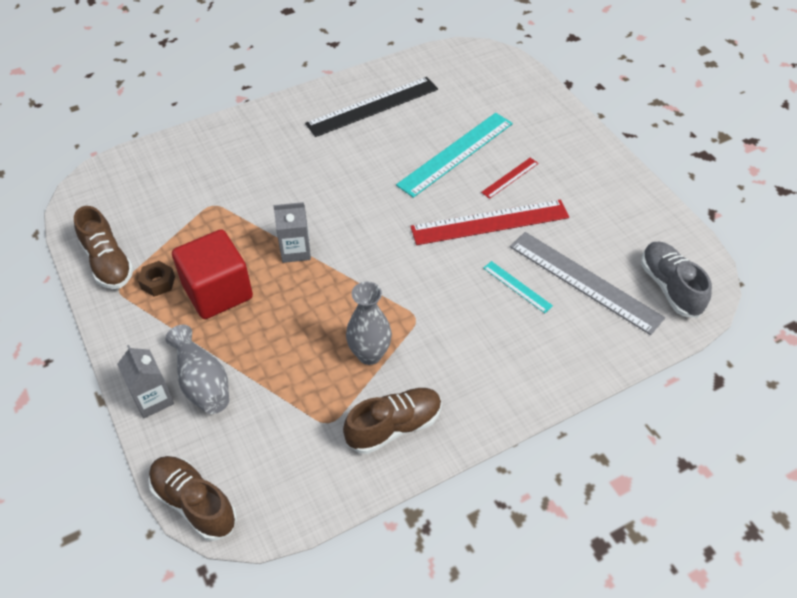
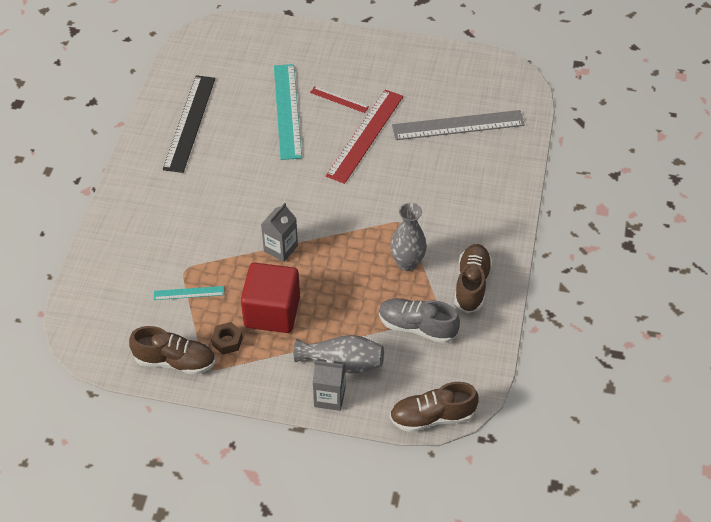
camera: 50 degrees left, 0 degrees up
(510, 177) = (339, 99): red ruler -> red ruler turned 60 degrees counterclockwise
(517, 286) = (429, 158): turquoise ruler -> turquoise ruler (189, 293)
(669, 287) = (501, 92): grey shoe -> grey shoe (417, 327)

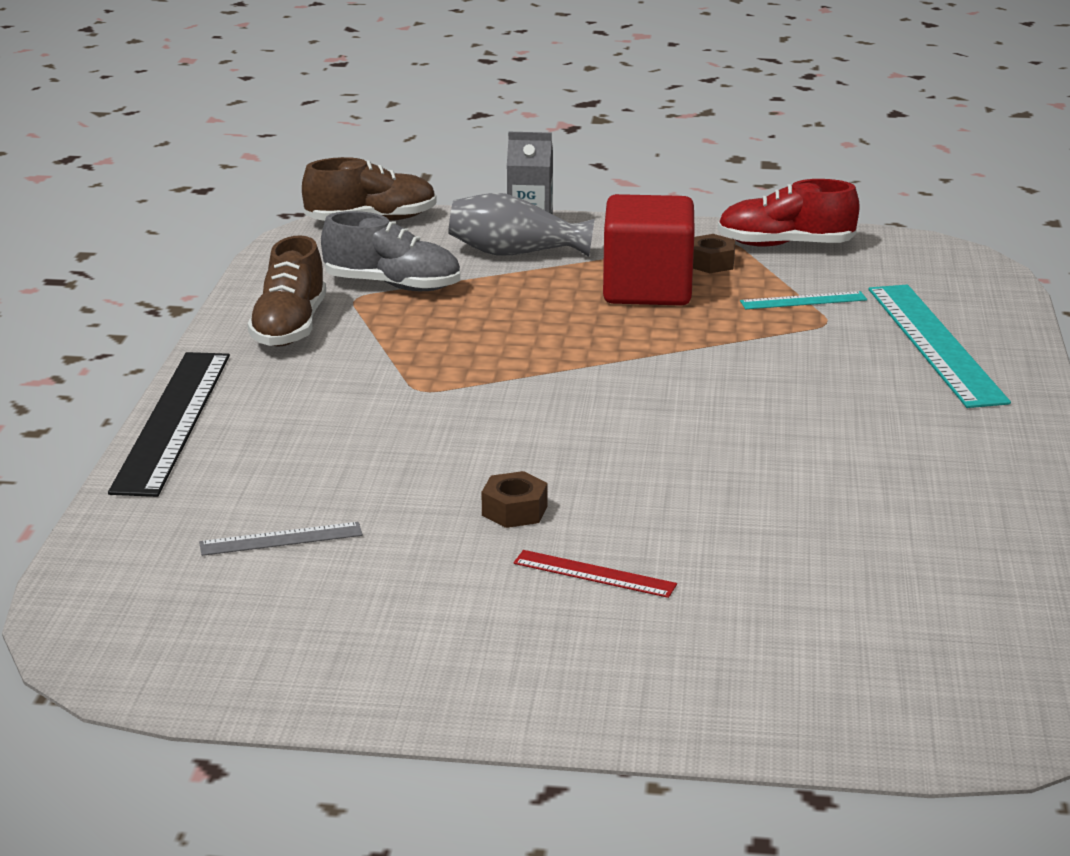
camera: 175 degrees right, 25 degrees down
(175, 361) = (785, 245): brown shoe -> red shoe
(190, 123) = (955, 513): black ruler -> black ruler (172, 421)
(280, 248) = (658, 350): grey carton -> none
(287, 111) = (723, 546): turquoise ruler -> turquoise ruler (935, 343)
(365, 135) = (514, 510): red ruler -> brown nut
(407, 263) = (410, 344): grey vase -> none
(458, 125) = (281, 539): grey ruler -> grey ruler, size x0.48

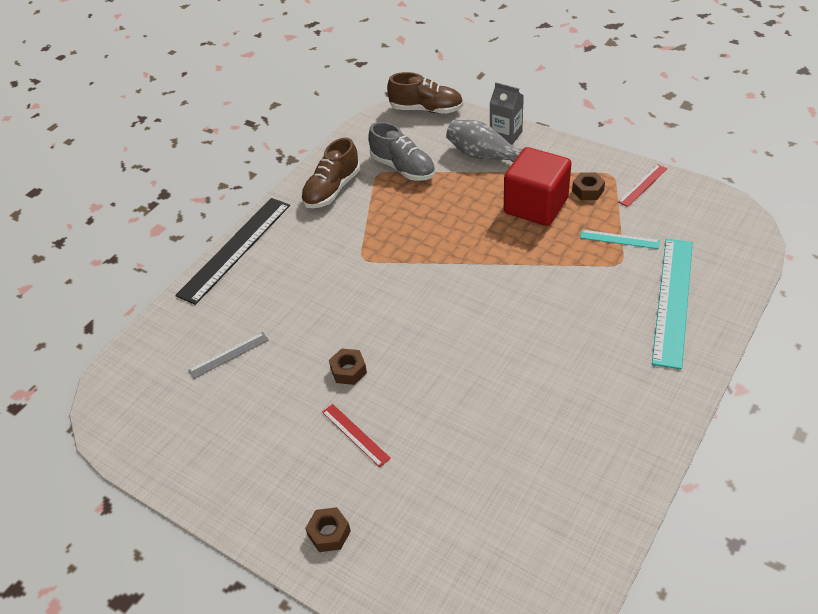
camera: 30 degrees right, 20 degrees up
(281, 539) = (229, 355): grey ruler -> grey ruler turned 45 degrees counterclockwise
(656, 686) = (329, 533): none -> brown nut
(785, 245) = (643, 185): red shoe -> red ruler

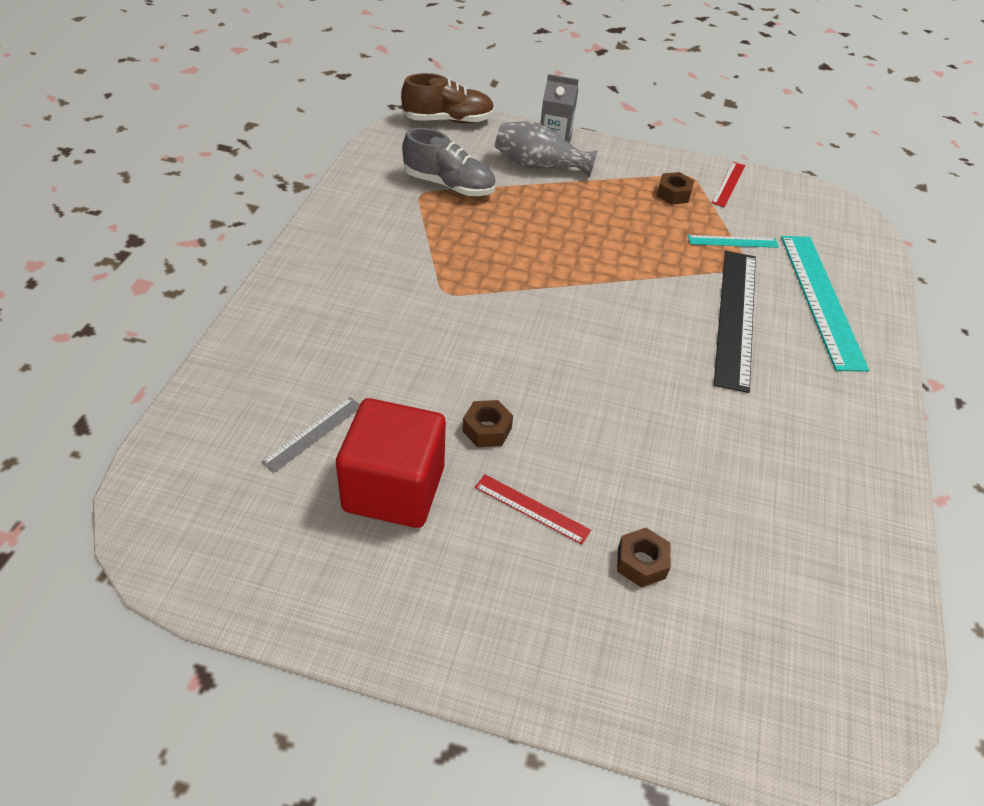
camera: 25 degrees left, 0 degrees up
(235, 249) = (267, 298): black ruler -> black ruler (735, 317)
(329, 533) = (554, 645): brown nut -> brown nut (641, 562)
(332, 190) = (369, 216): brown shoe -> none
(536, 206) = (624, 214): red cube -> red cube (394, 489)

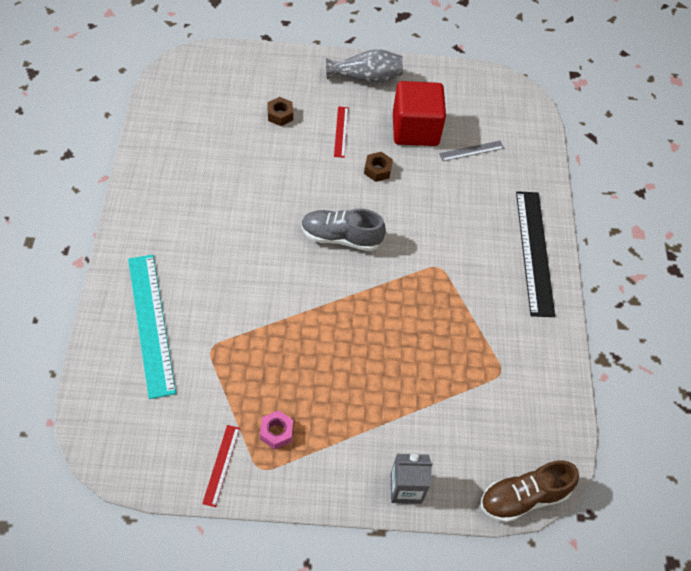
camera: 165 degrees right, 10 degrees up
(313, 433) = (471, 151): grey ruler -> grey ruler turned 45 degrees clockwise
(449, 185) = (482, 389): grey shoe -> grey shoe (341, 237)
(532, 508) = (341, 131): red ruler -> red ruler turned 75 degrees clockwise
(539, 165) = (411, 443): grey vase -> grey vase (366, 78)
(673, 194) = (276, 432): brown nut -> pink nut
(733, 241) = (221, 377): turquoise ruler -> none
(735, 317) = (223, 290): black ruler -> black ruler (534, 252)

